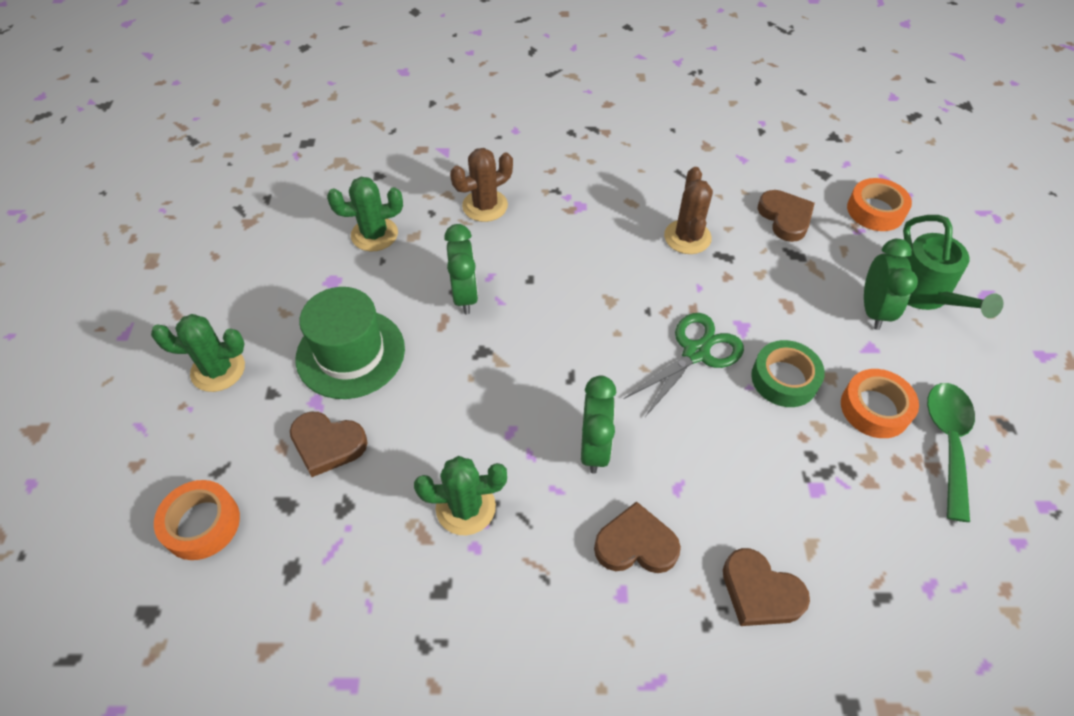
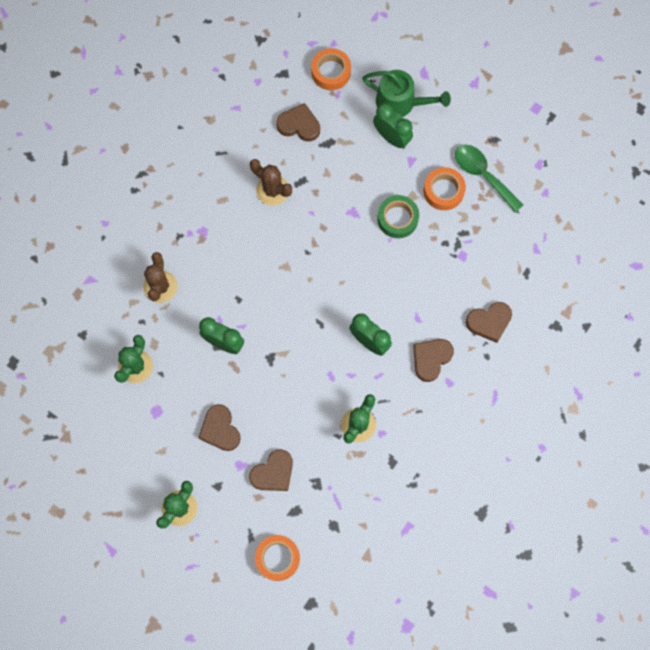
camera: 55 degrees left, 20 degrees up
(350, 353) = (220, 429): green hat -> brown heart
(695, 353) = (351, 249): green scissors -> none

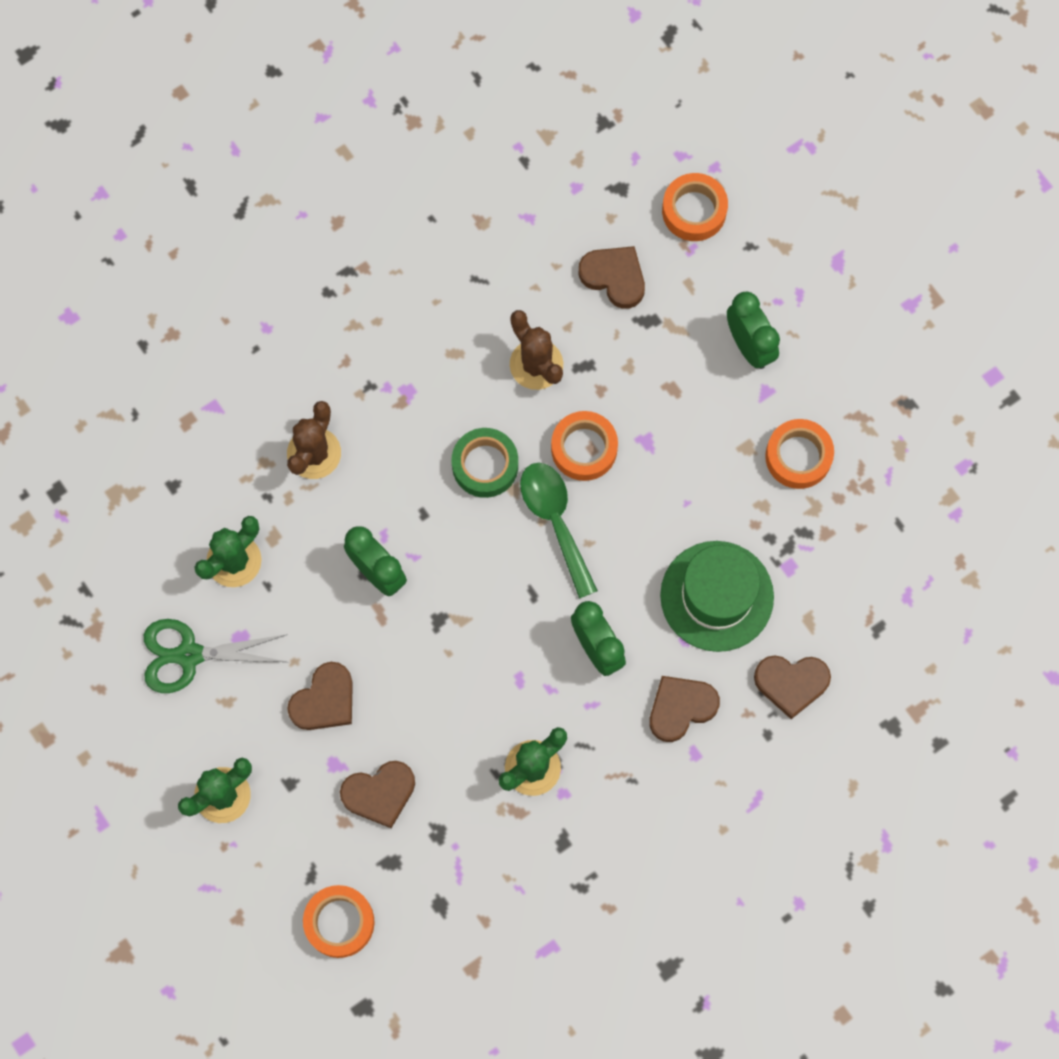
camera: 20 degrees right, 0 degrees up
(129, 431) = (189, 655): none -> green scissors
(220, 429) = (324, 700): brown heart -> brown heart turned 135 degrees counterclockwise
(318, 229) = (584, 448): none -> orange tape
(397, 219) = (711, 475): green tape -> green tape (485, 465)
(400, 102) = (784, 295): green watering can -> none
(427, 287) = (717, 596): none -> green hat
(483, 175) = (868, 452): green spoon -> green spoon (555, 521)

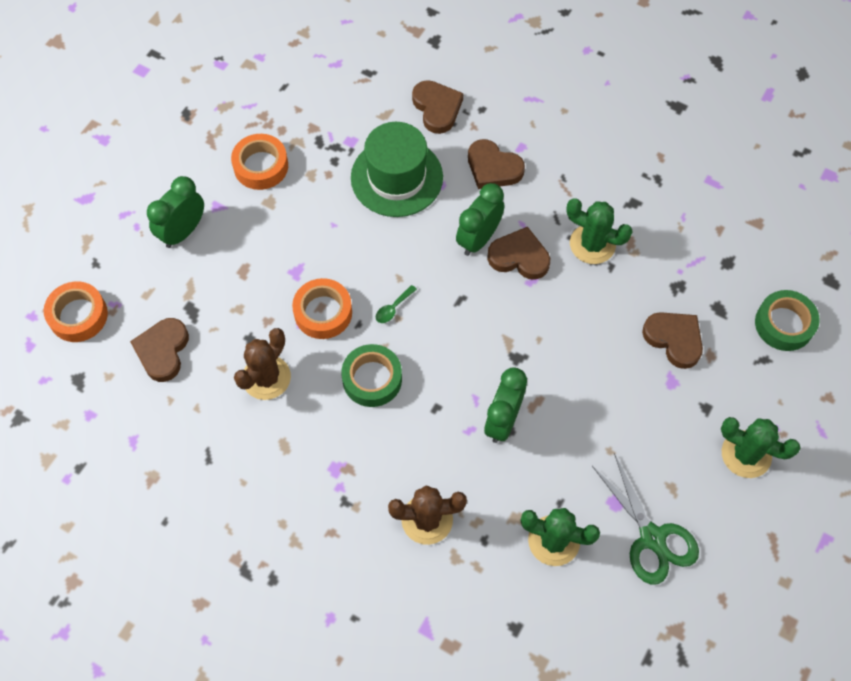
camera: 115 degrees left, 10 degrees down
(324, 700) = (627, 412): brown heart -> brown heart (519, 257)
(339, 922) = (784, 324): orange tape -> green tape
(555, 521) = (393, 308): green spoon -> green spoon, size x0.43

